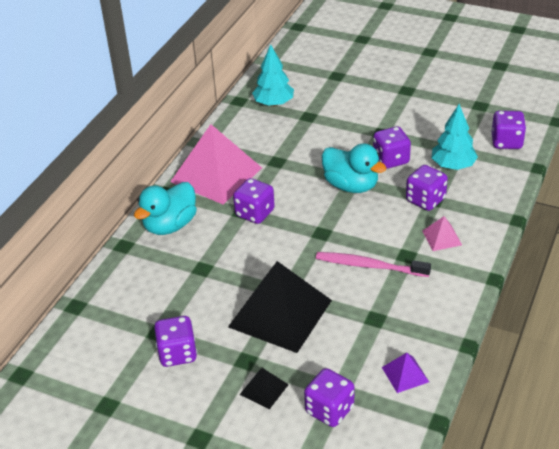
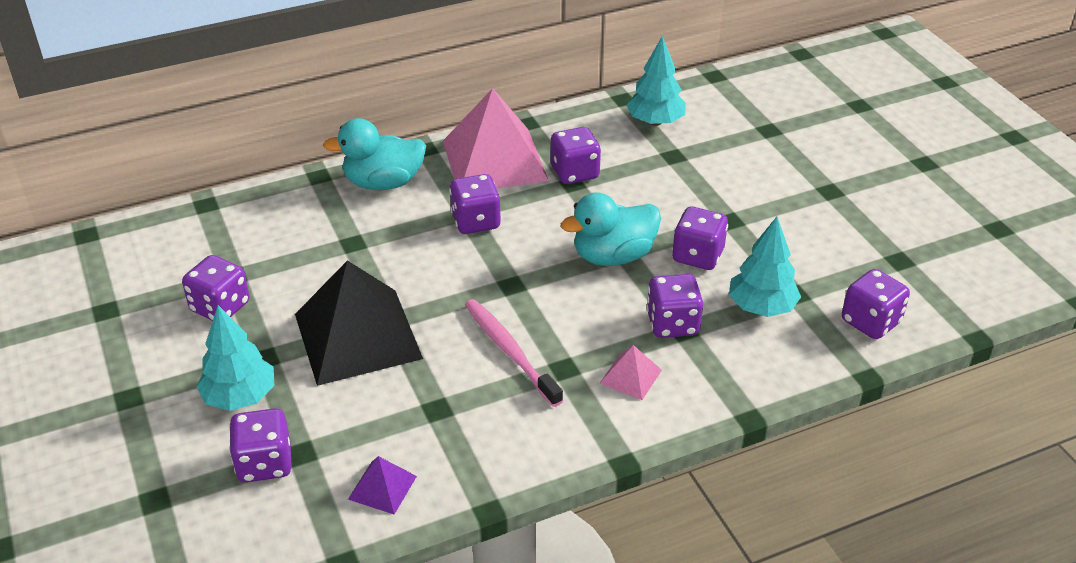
camera: 40 degrees right, 0 degrees up
(264, 389) = (240, 397): black pyramid -> turquoise tree
(270, 155) = (574, 173): none -> purple dice
(351, 185) = (613, 256): turquoise duck -> turquoise duck turned 75 degrees clockwise

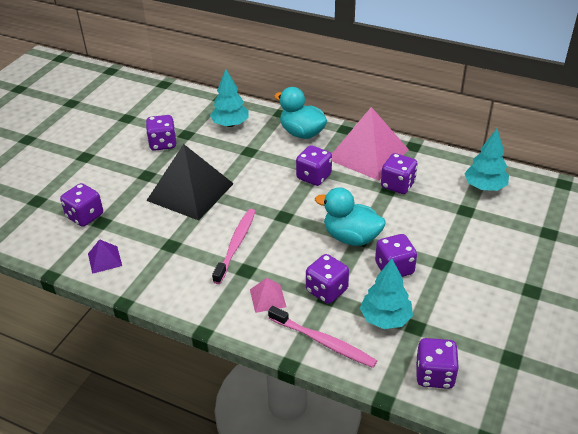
camera: 50 degrees right, 0 degrees up
(240, 397) = (116, 184): turquoise tree -> turquoise tree (230, 124)
(746, 372) = (323, 342): none -> pink toothbrush

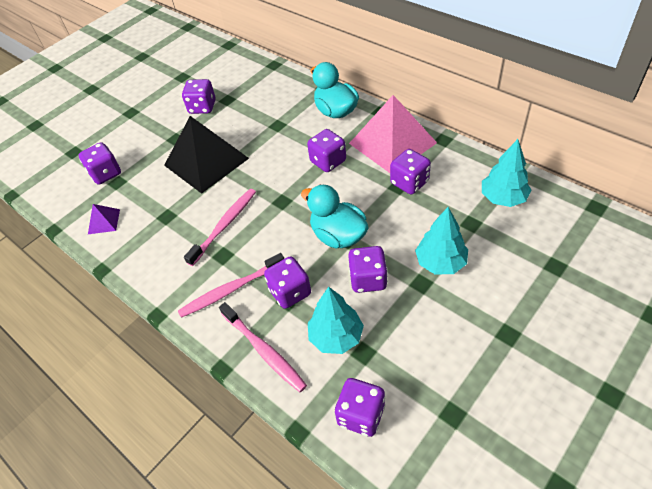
camera: 20 degrees right, 10 degrees up
(230, 124) = (271, 93): turquoise tree -> turquoise tree (440, 262)
(268, 298) = (230, 290): pink pyramid -> pink toothbrush

